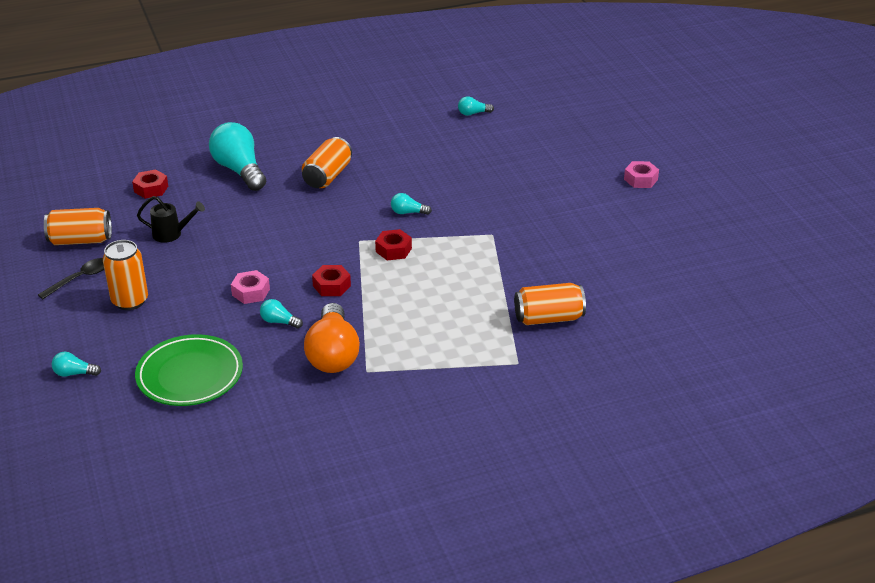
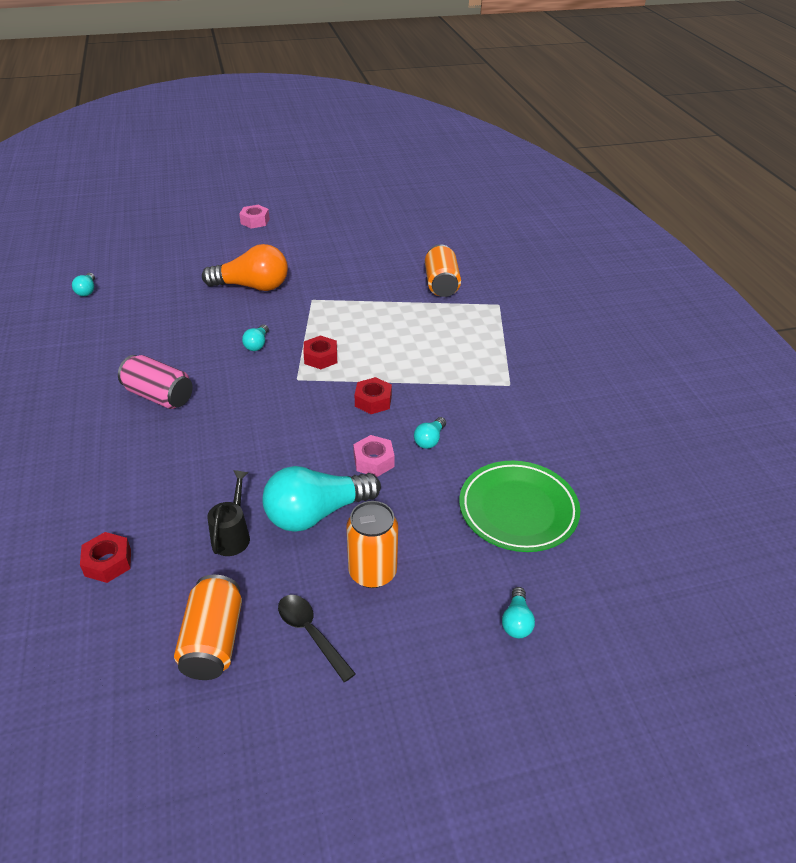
camera: 85 degrees left, 5 degrees up
(239, 170) = (106, 470): turquoise light bulb -> turquoise light bulb (316, 513)
(327, 176) = (159, 396): orange can -> pink can
(333, 354) = (485, 404): orange light bulb -> orange light bulb (252, 286)

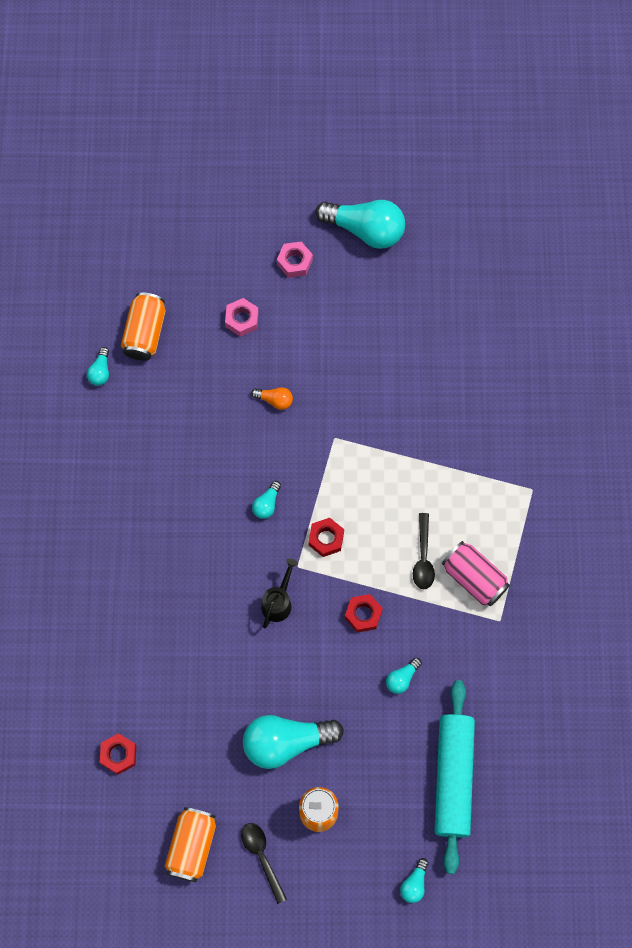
camera: 15 degrees right, 30 degrees up
(159, 396) = (167, 563): pink can -> pink can (474, 578)
(232, 535) = (216, 750): black watering can -> black watering can (278, 602)
(252, 286) = (275, 400): orange light bulb -> orange light bulb, size x0.45
(308, 202) = (365, 229): none -> turquoise light bulb
(373, 461) = (346, 693): pink nut -> pink nut (242, 319)
(418, 356) = (423, 557): none -> black spoon
(441, 284) = (480, 439): orange can -> orange can (145, 333)
(518, 510) = (453, 778): green plate -> turquoise rolling pin

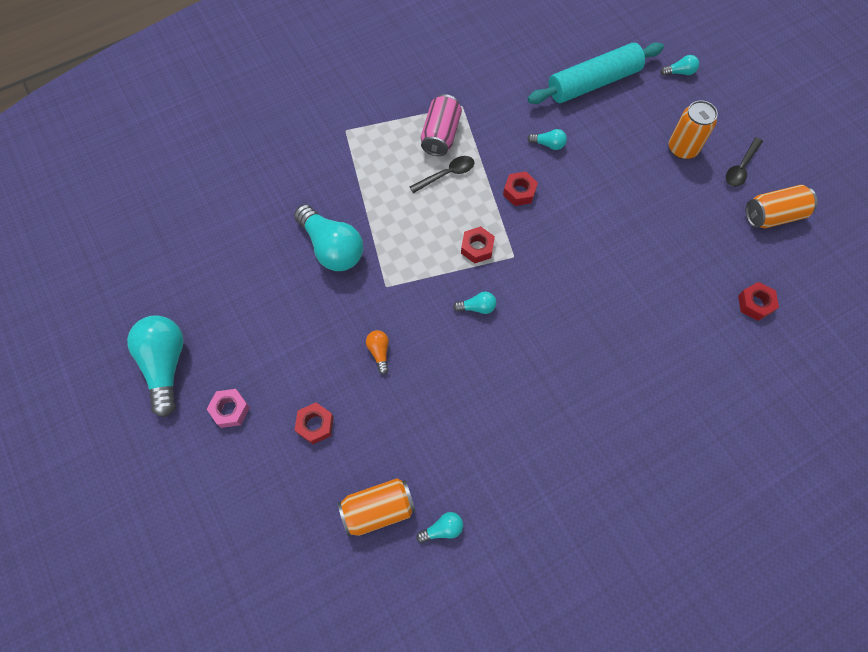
camera: 120 degrees left, 5 degrees down
(242, 319) = (315, 425): pink nut -> red nut
(278, 602) = (552, 255): black watering can -> none
(286, 742) = (651, 194): turquoise light bulb -> turquoise light bulb (332, 248)

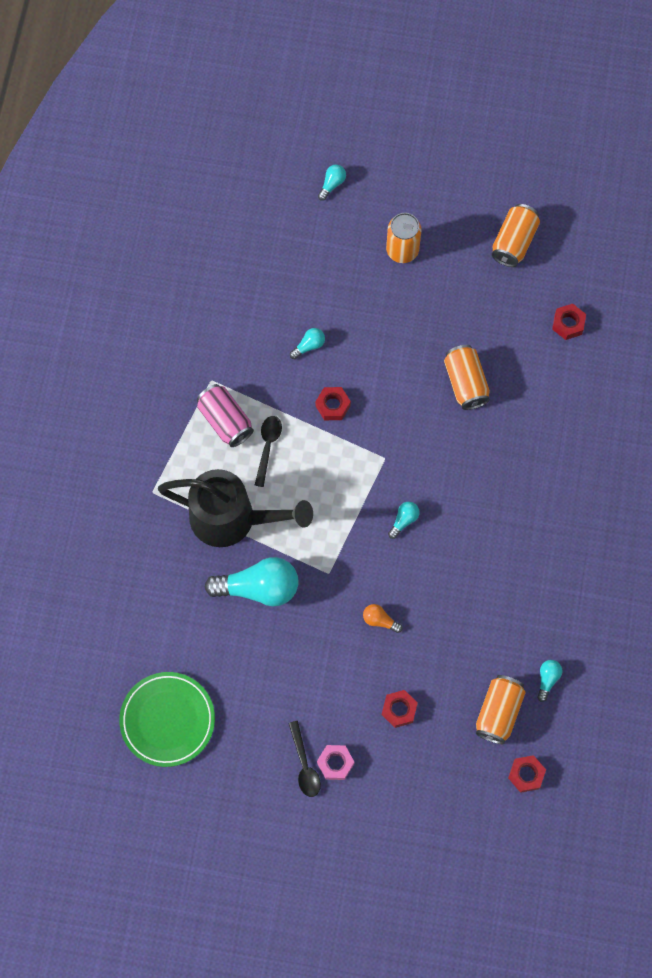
camera: 50 degrees left, 5 degrees up
(165, 365) = (256, 787): turquoise light bulb -> none
(175, 264) = (167, 720): none -> green plate
(370, 192) = (232, 519): none -> black watering can
(477, 248) = (354, 479): red nut -> red nut (526, 775)
(593, 83) = (282, 259): turquoise rolling pin -> none
(629, 267) = (465, 383): none -> orange can
(741, 167) = (456, 224): black spoon -> black spoon (304, 765)

